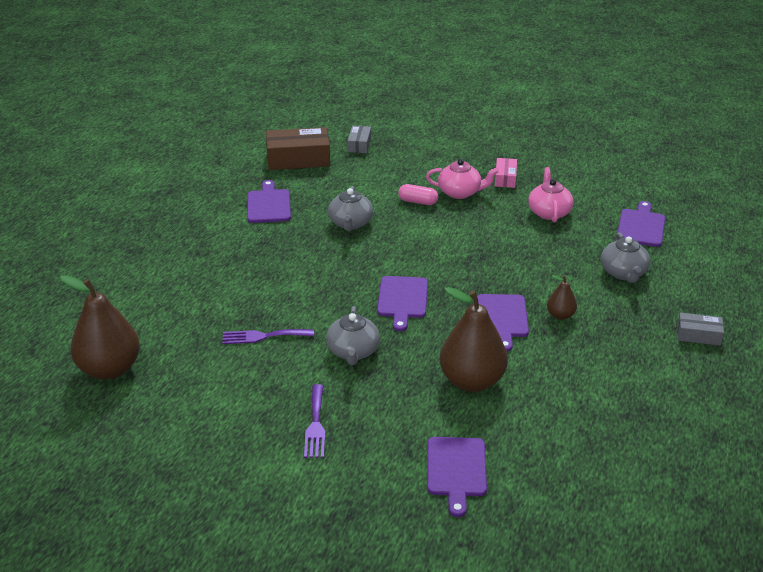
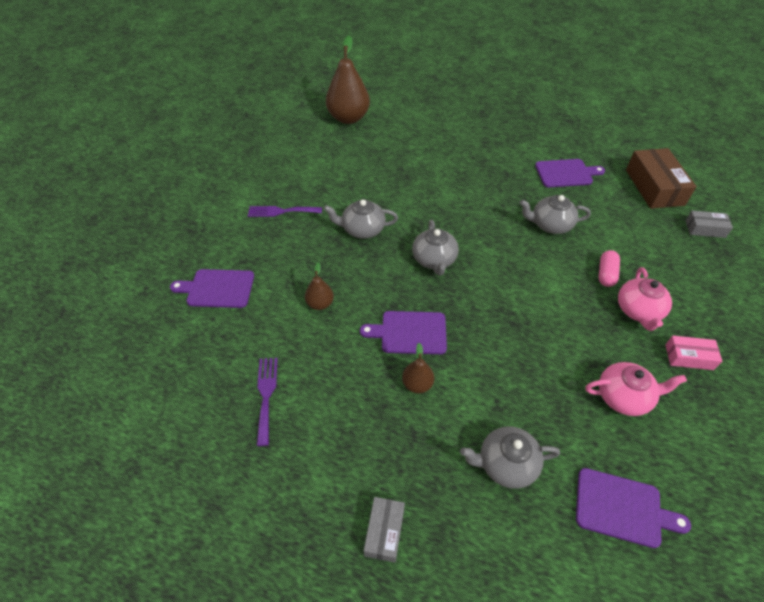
camera: 90 degrees right, 15 degrees up
(263, 336) = (382, 181): purple fork -> purple fork (266, 395)
(402, 300) = (434, 260): purple cutting board -> grey teapot
(472, 381) = (320, 304): brown pear -> brown pear, size x0.48

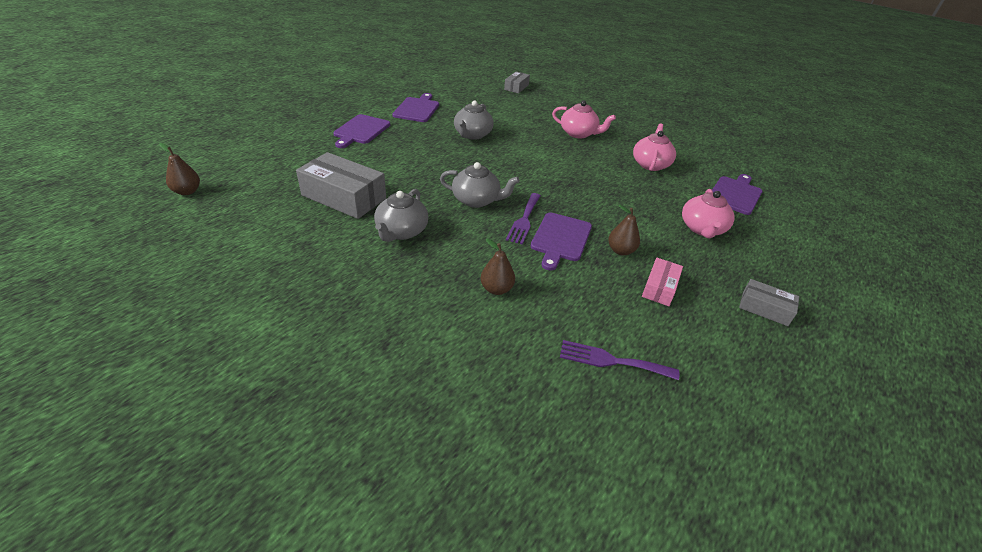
camera: 75 degrees left, 10 degrees down
(217, 288) = (421, 381): purple cutting board -> purple cutting board (361, 130)
(281, 211) = (315, 288): purple fork -> purple fork (524, 220)
(348, 118) = (187, 191): brown pear -> brown pear, size x0.48
(387, 185) = (344, 197): none -> grey box
(505, 464) = (702, 229): grey teapot -> pink teapot
(606, 274) = (538, 132): pink capsule -> none
(654, 187) = (463, 86): brown box -> none
(689, 357) = (623, 132): pink box -> pink box (659, 288)

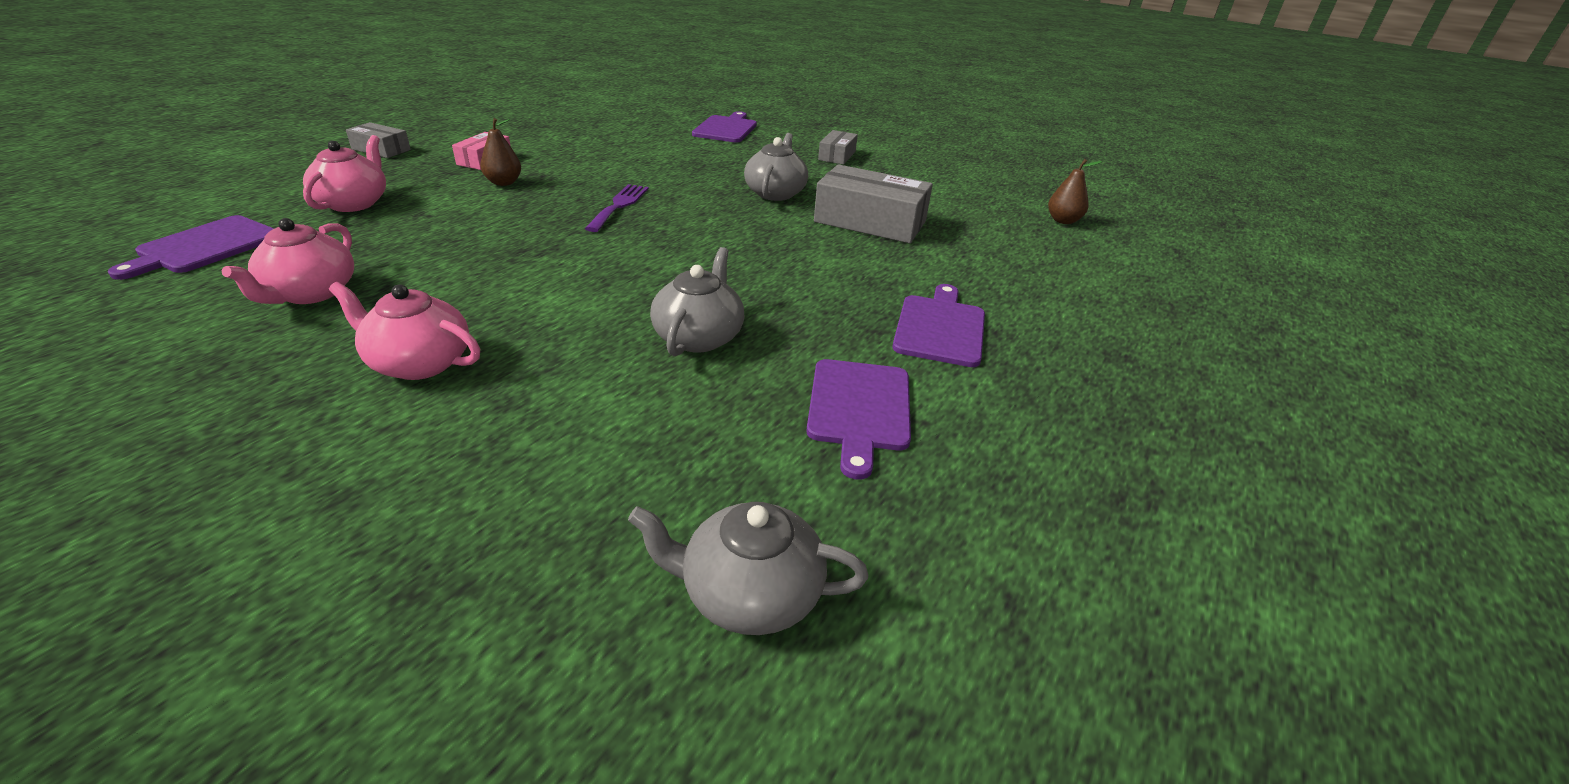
camera: 175 degrees right, 5 degrees down
(477, 200) = (685, 224): grey teapot -> grey teapot (749, 594)
(496, 289) = (663, 159): brown pear -> none
(516, 87) = (524, 592): grey box -> grey box (837, 155)
(560, 239) = (576, 191): purple cutting board -> purple cutting board (726, 129)
(612, 361) = (571, 130): purple fork -> none

